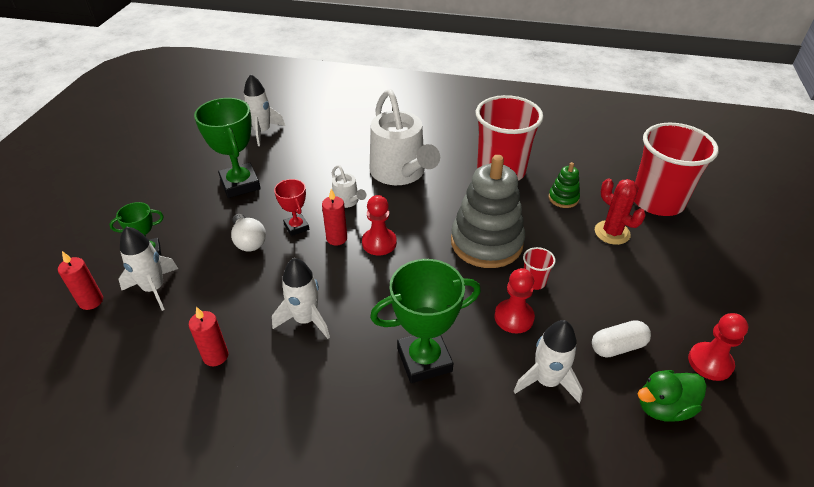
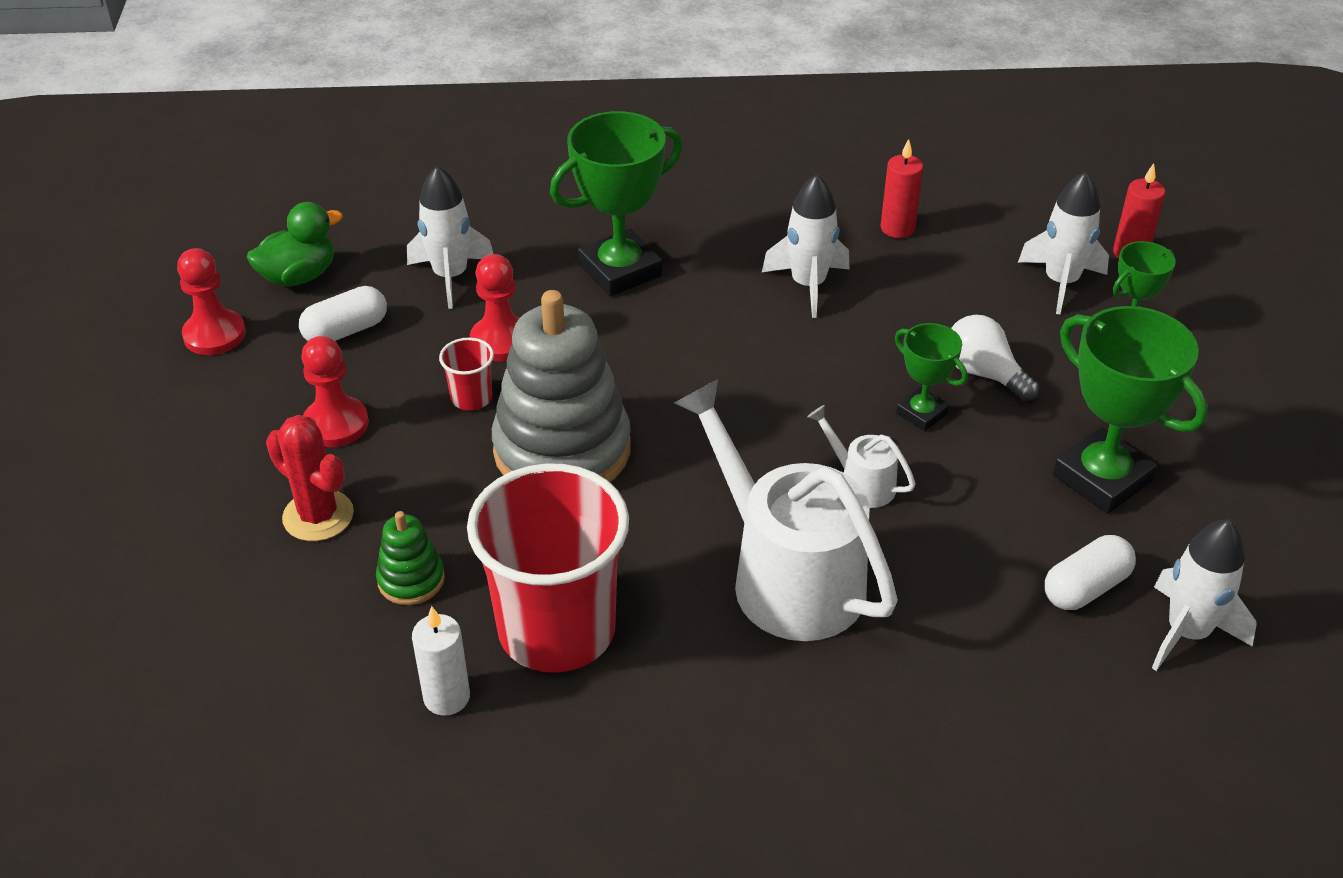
camera: 165 degrees right, 0 degrees up
(285, 150) = (1085, 588): none -> white capsule
(296, 227) = (922, 413): red trophy -> green trophy
(337, 238) = (836, 407): red candle -> none
(379, 243) = (757, 413): red pawn -> red pawn (336, 424)
(546, 158) = (447, 697): none -> white candle
(657, 201) = (199, 614): red cup -> none

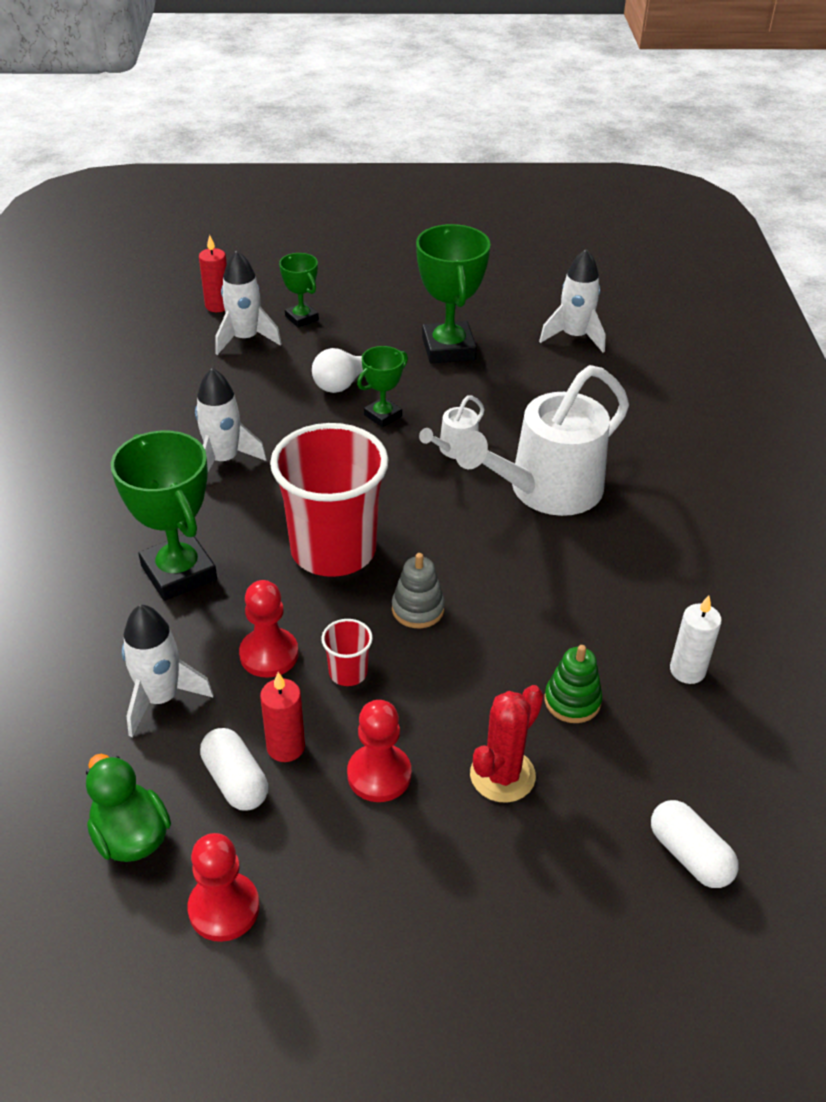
camera: 90 degrees left, 0 degrees up
(557, 630) = (612, 609): red cup -> red cup (333, 550)
(562, 450) = (418, 609): grey stacking toy -> grey stacking toy, size x0.45
(897, 228) = (159, 407): red candle -> red candle (285, 747)
(1085, 588) = (543, 367): white capsule -> white capsule (689, 855)
(1102, 478) = (448, 348): green trophy -> green trophy turned 60 degrees counterclockwise

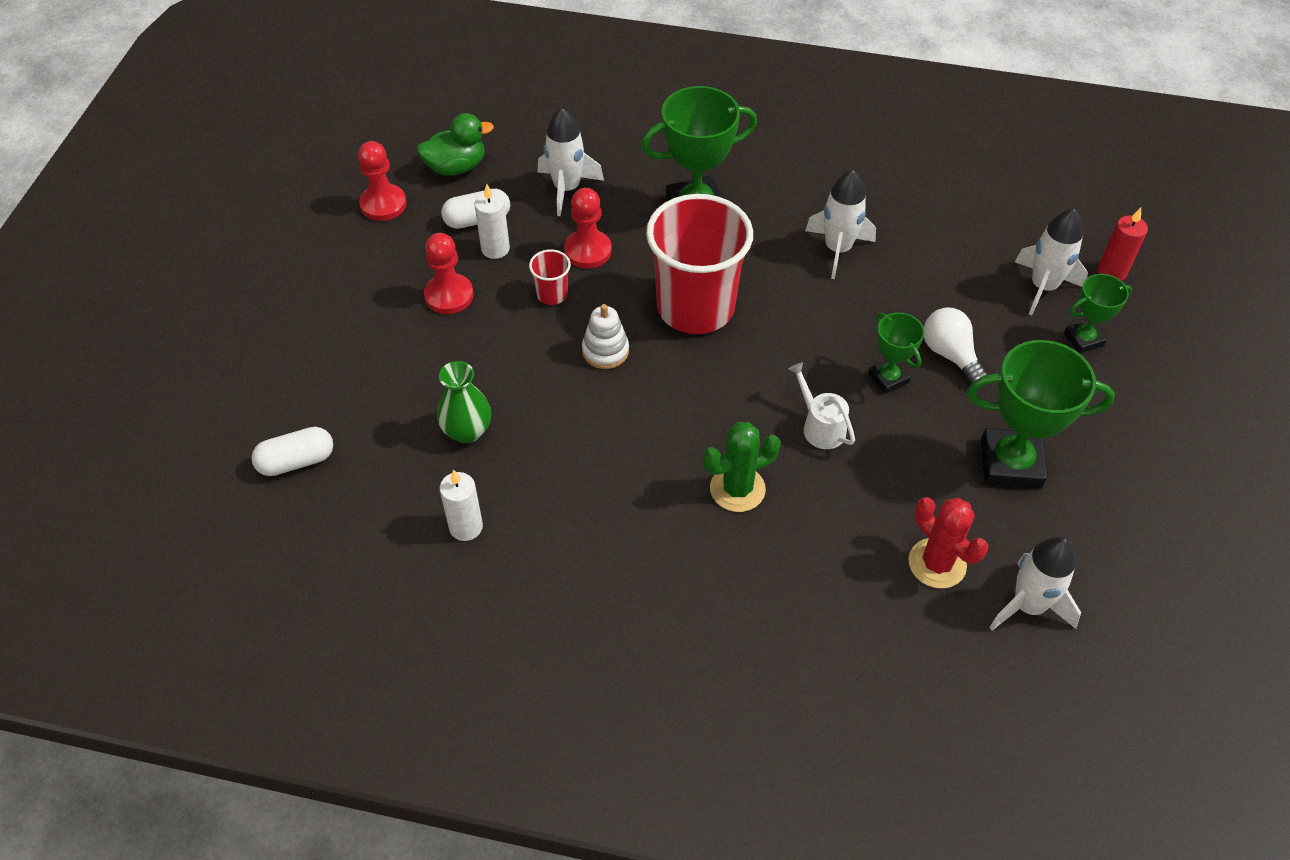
camera: 105 degrees right, 10 degrees up
(285, 747) = (495, 249): red candle -> white candle
(418, 609) = (605, 351): grey stacking toy -> white stacking toy
(502, 775) = (416, 366): red cactus -> red cactus (937, 563)
(546, 490) = (737, 489): white watering can -> green cactus
(572, 701) = (467, 431): green stacking toy -> green vase

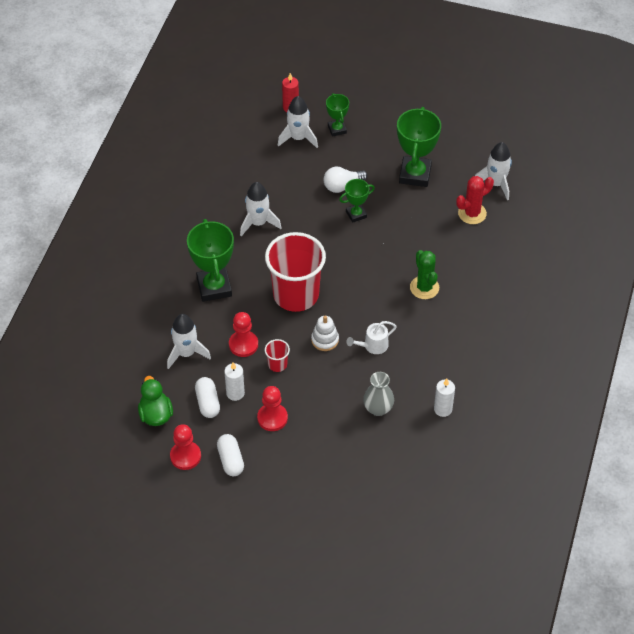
camera: 85 degrees left, 0 degrees up
(296, 461) = (394, 493): white capsule -> white capsule (230, 460)
(467, 431) = (378, 408): green vase -> grey vase
(820, 426) = (386, 248): white watering can -> white watering can (373, 346)

